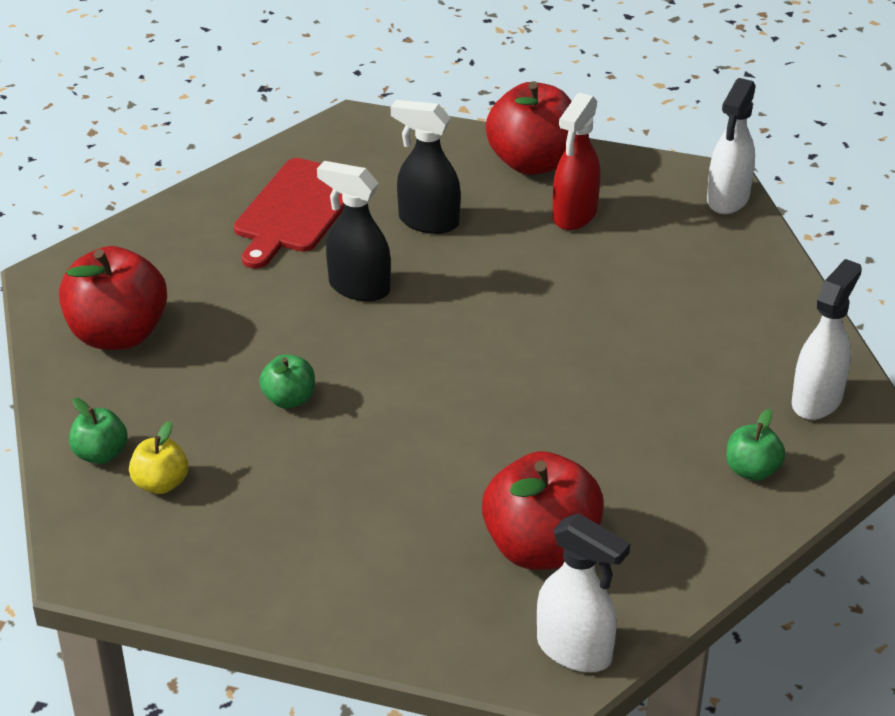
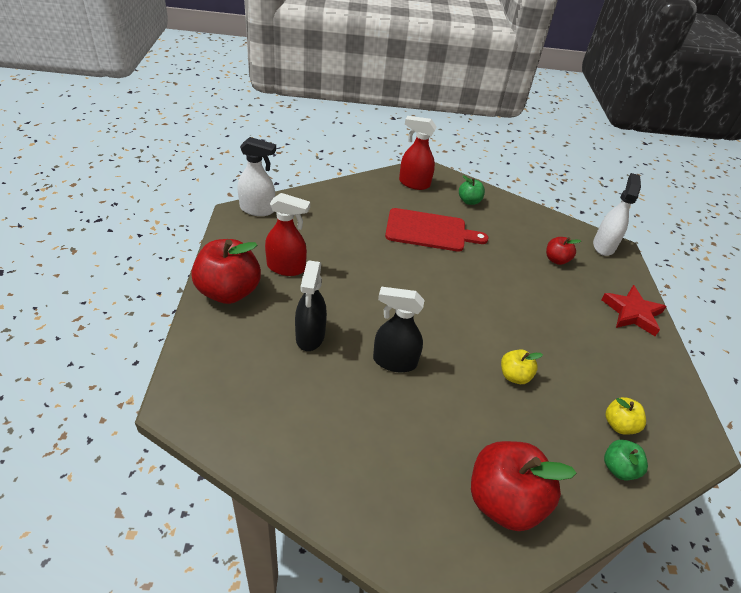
camera: 110 degrees left, 5 degrees up
(289, 399) = (514, 376): green apple -> yellow apple
(296, 210) = (313, 417): red cutting board -> red cutting board (429, 231)
(358, 288) = (394, 361): black spray bottle -> black spray bottle turned 90 degrees clockwise
(369, 608) = (632, 313): none -> red star
(541, 548) = (556, 260): red apple -> red apple, size x0.50
(817, 400) = (414, 183): white spray bottle -> red spray bottle

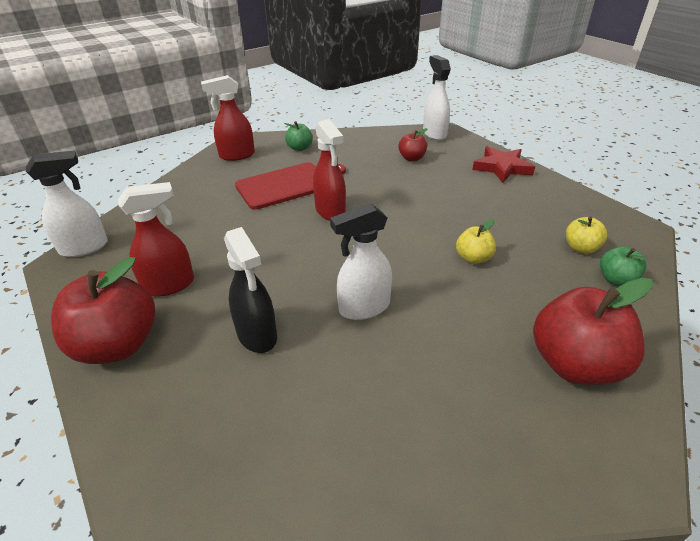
camera: 30 degrees left, 5 degrees down
(394, 361) = (363, 308): black spray bottle -> white spray bottle
(441, 272) = (330, 211): none -> red spray bottle

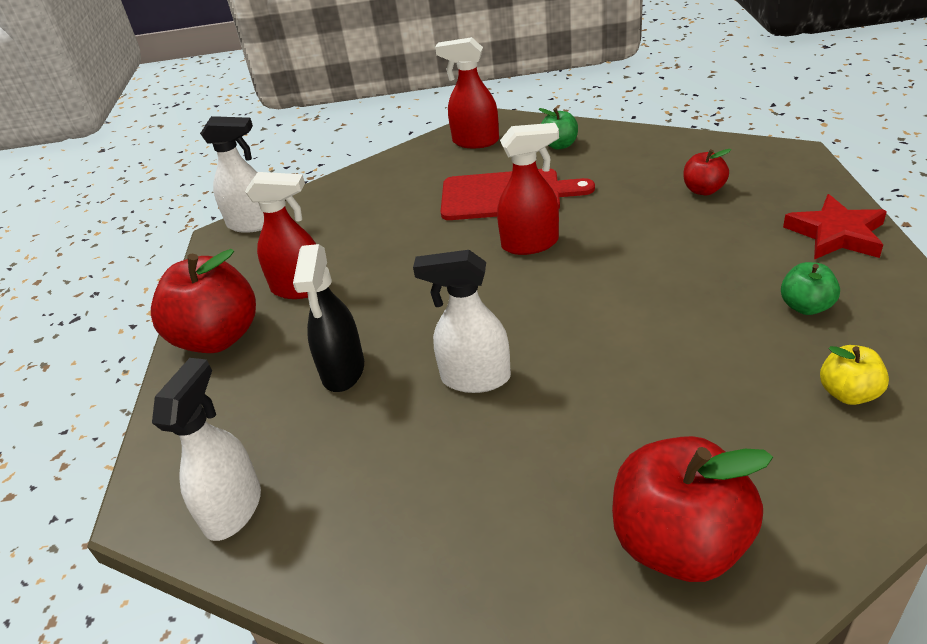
camera: 35 degrees right, 0 degrees up
(330, 211) = (530, 244): red spray bottle -> red spray bottle turned 105 degrees counterclockwise
(434, 134) = (772, 156): white spray bottle -> white spray bottle (234, 509)
(473, 258) = (666, 359): yellow apple -> none
(616, 279) = (861, 457): green apple -> green apple (805, 306)

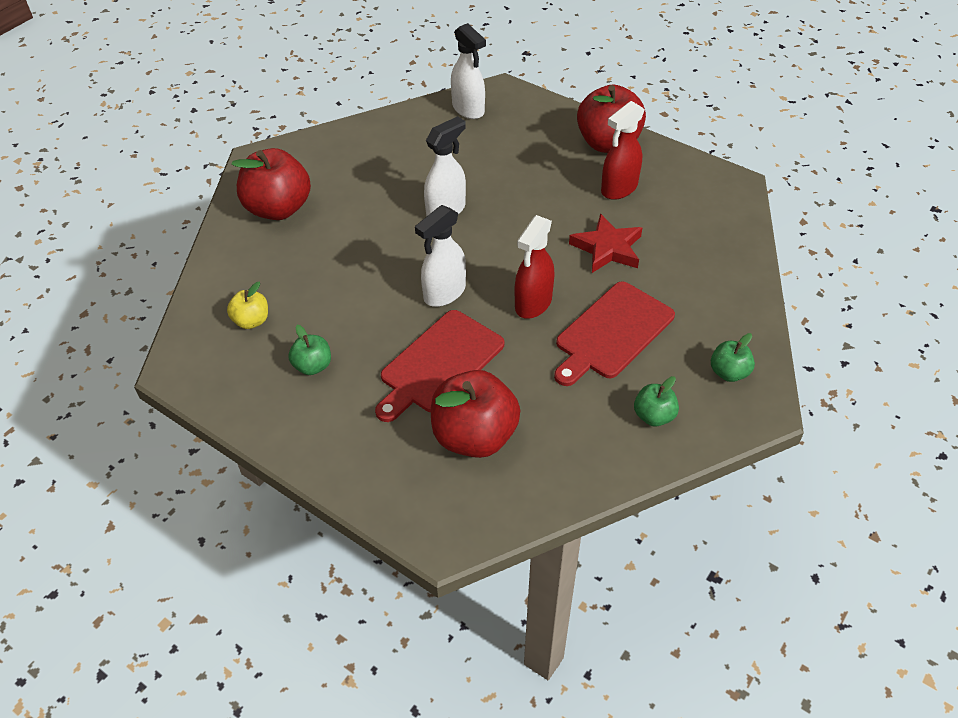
camera: 125 degrees right, 10 degrees up
(253, 224) = (735, 200): white spray bottle -> white spray bottle (444, 293)
(343, 371) = (515, 172): black spray bottle -> none
(475, 141) = (729, 372): red spray bottle -> green apple
(674, 245) = (439, 364): none -> red cutting board
(703, 190) = (474, 436): red apple -> red apple, size x1.98
(836, 234) = (337, 448): red star -> red star (607, 248)

